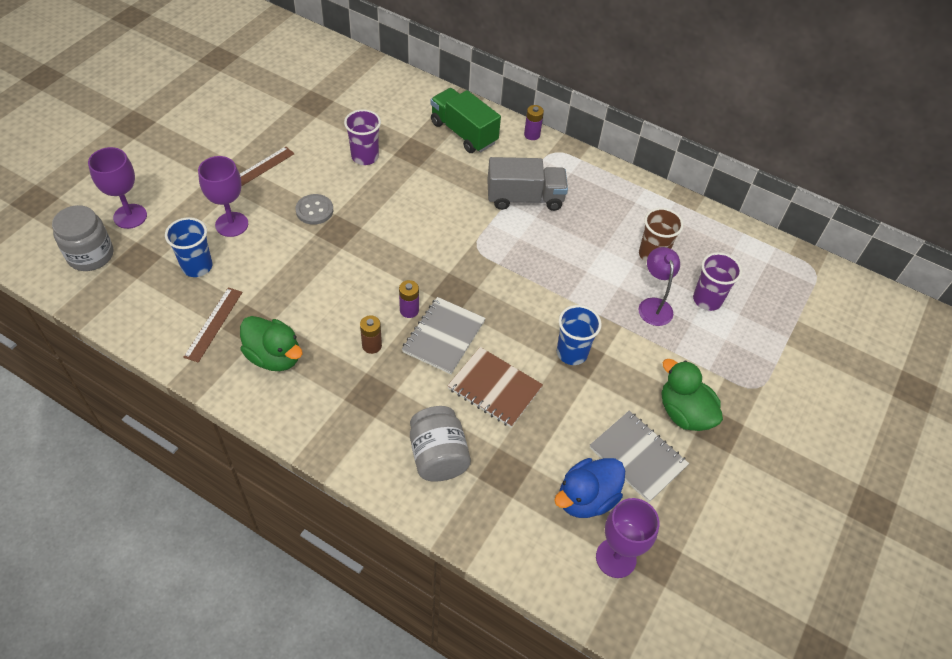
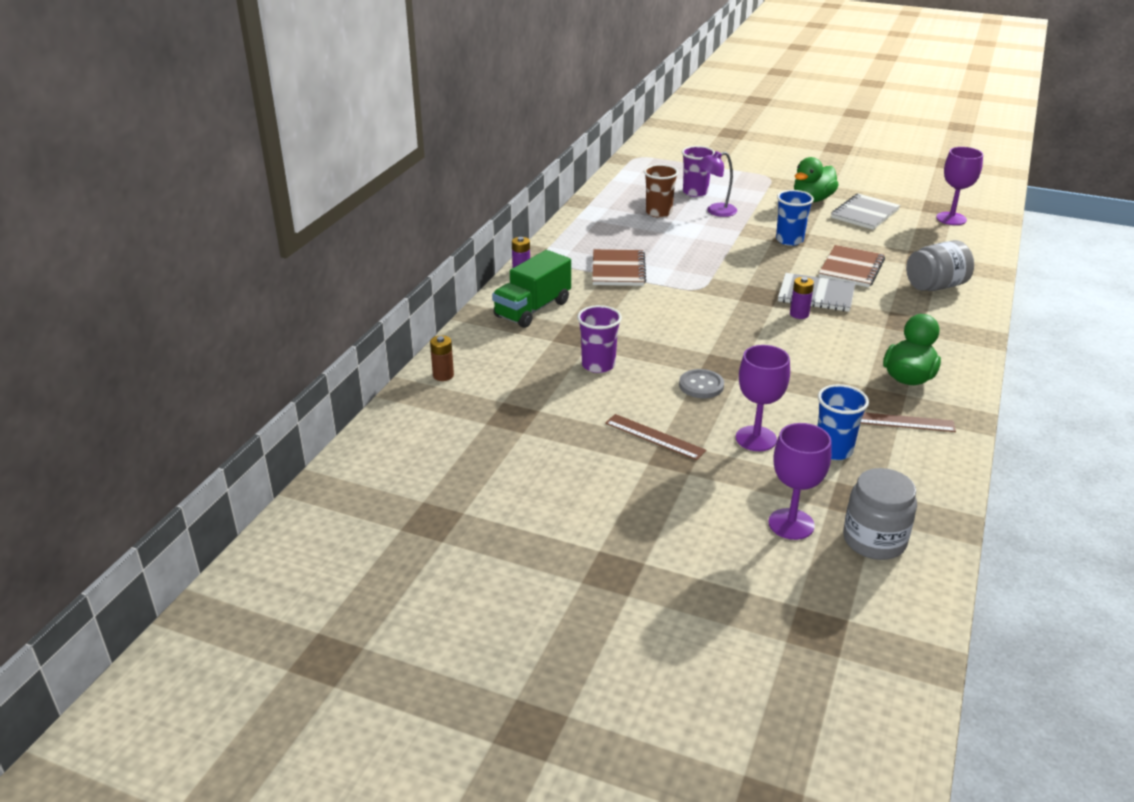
camera: 95 degrees left, 20 degrees down
(372, 345) = (853, 328): brown battery -> brown battery (443, 375)
(525, 198) = (618, 270): grey truck -> brown notebook
(586, 498) = (916, 230): blue duck -> none

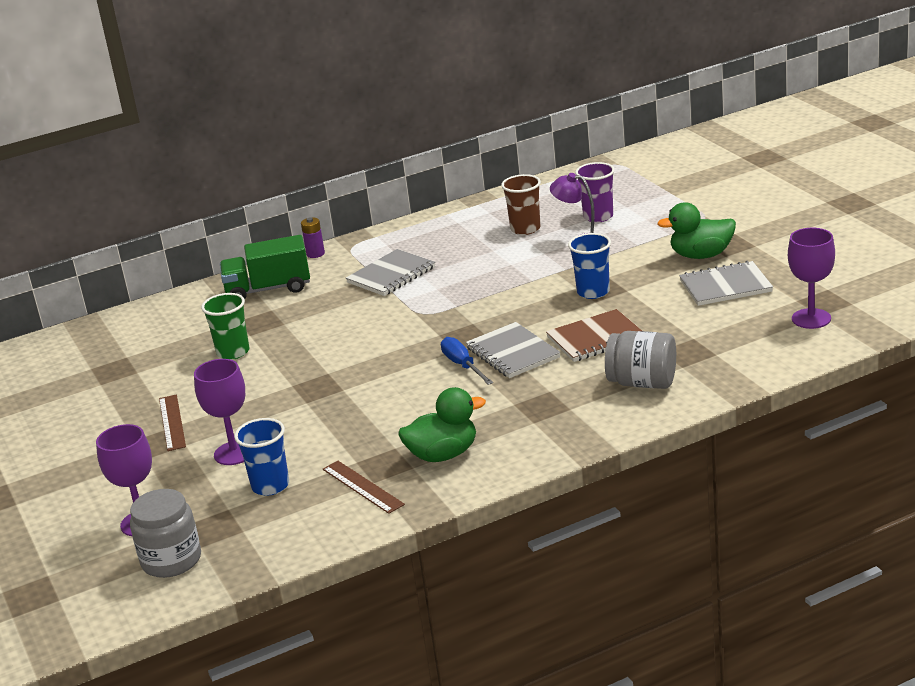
camera: 45 degrees right, 5 degrees down
(443, 375) = (124, 322): brown battery -> none
(598, 365) = (233, 352): purple cup -> green cup
(618, 270) = (391, 275): brown notebook -> grey notebook
(701, 385) = (273, 397): grey button -> none
(799, 314) = (463, 365): purple battery -> blue screwdriver

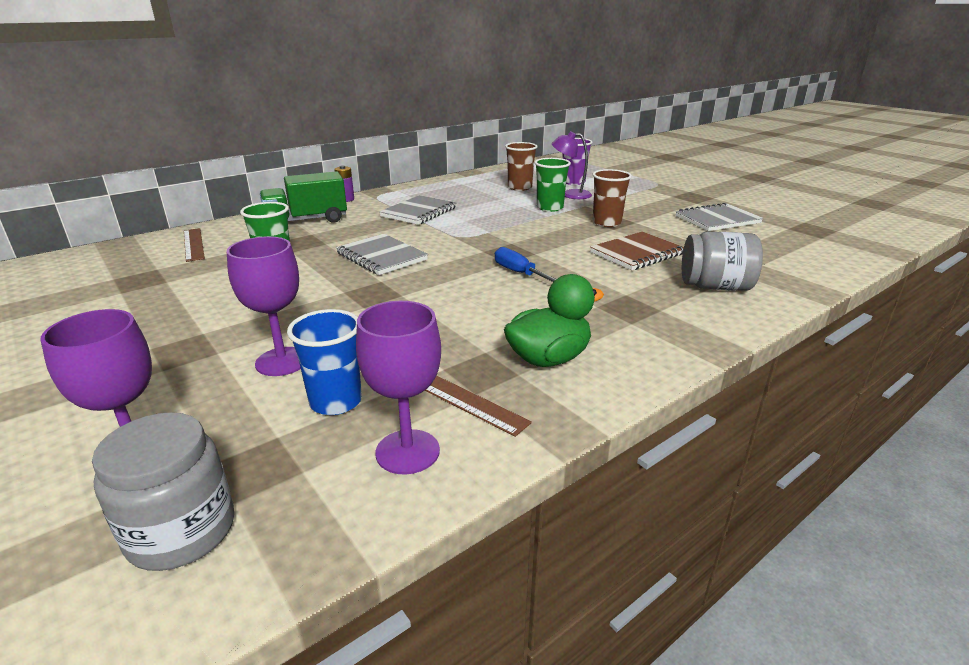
camera: 15 degrees left, 0 degrees up
(172, 422) = (202, 329): brown ruler -> brown ruler (193, 244)
(512, 353) = (565, 264): grey notebook -> grey notebook (381, 257)
(542, 266) = (549, 208): none -> green cup
(593, 292) = (606, 223): blue cup -> brown cup
(701, 255) = (676, 202): green duck -> none
(811, 319) = (816, 240): purple goblet -> purple goblet (407, 451)

